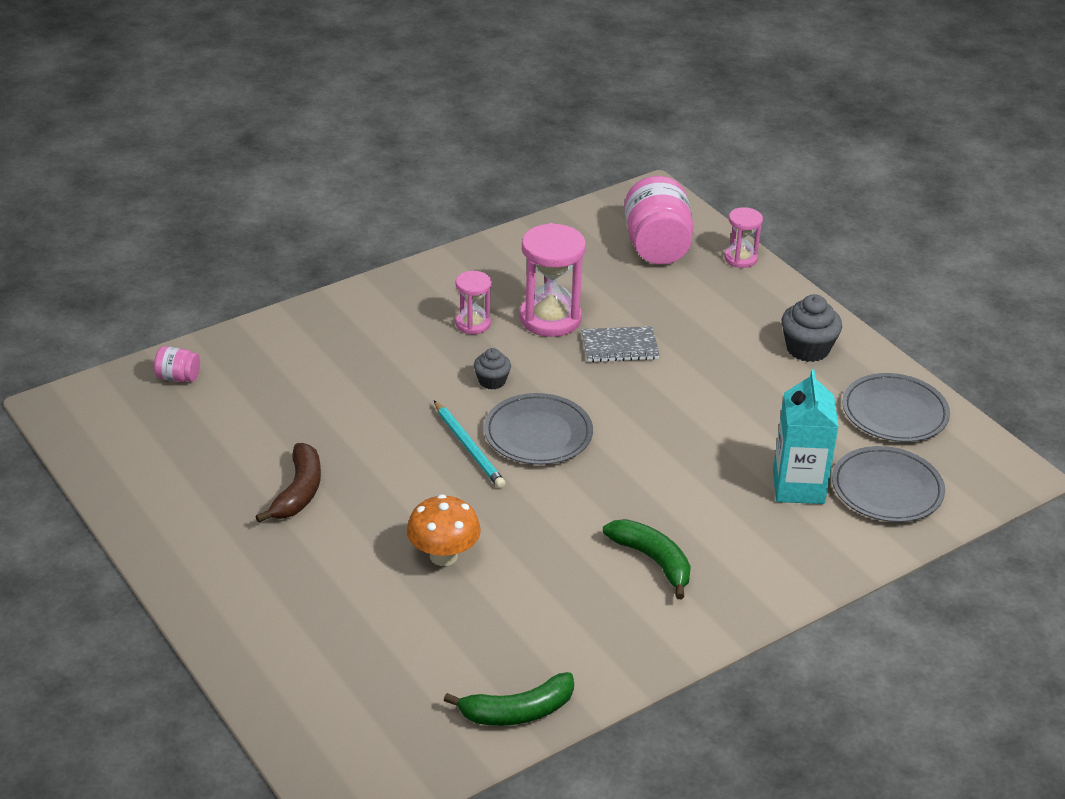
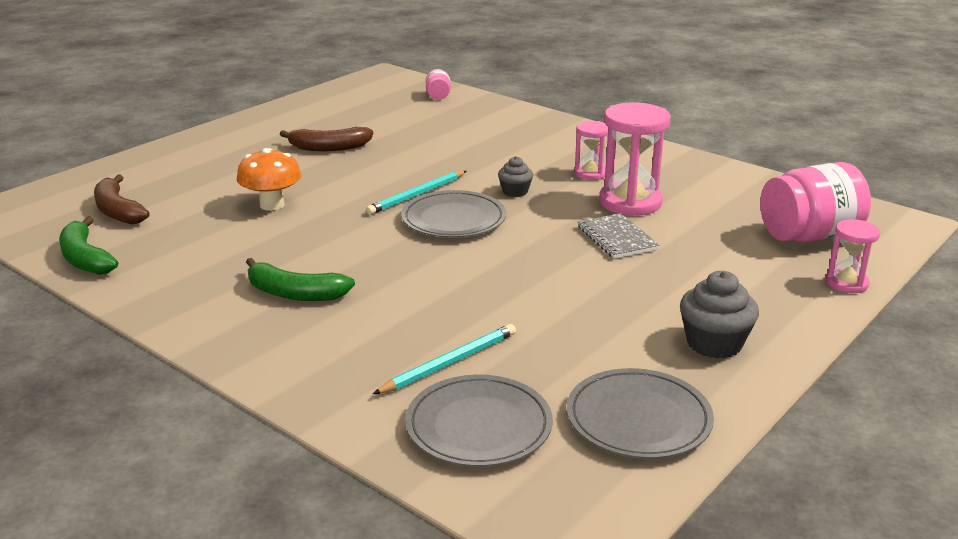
camera: 75 degrees right, 10 degrees down
(400, 684) = (117, 211): none -> brown banana
(653, 561) = (295, 293): green banana -> green banana turned 75 degrees clockwise
(798, 487) = (449, 363): turquoise carton -> turquoise pencil

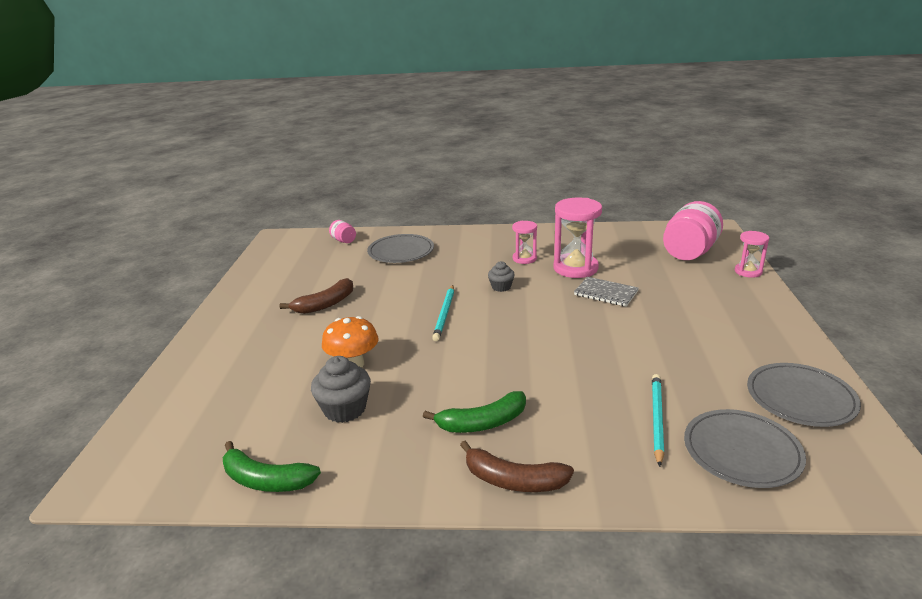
camera: 35 degrees left, 0 degrees up
(117, 211) = (228, 425): brown banana -> brown banana (513, 480)
(453, 219) = (496, 321): grey plate -> grey plate (401, 252)
(714, 343) = (754, 334): grey cupcake -> grey cupcake (345, 409)

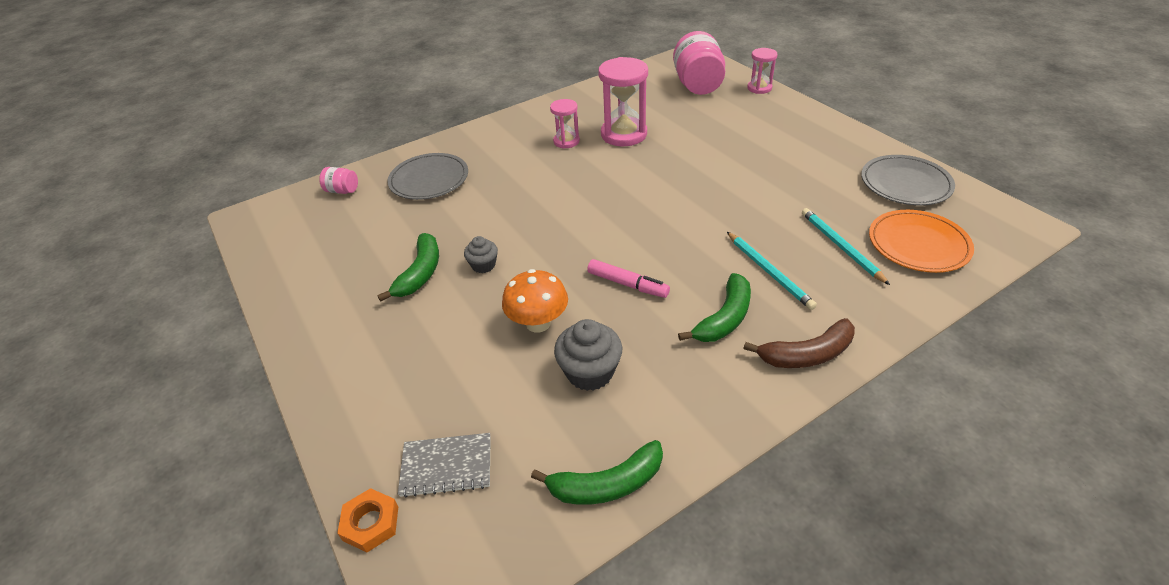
camera: 35 degrees left, 15 degrees up
(130, 424) = (371, 523): none -> orange nut
(325, 304) = (420, 273): brown banana -> green banana
(443, 367) = (627, 284): none -> pink marker
(444, 314) = (562, 230): turquoise pencil -> turquoise pencil (769, 271)
(501, 287) = (580, 179): grey cupcake -> grey cupcake (483, 265)
(606, 293) = (677, 149): grey notebook -> grey notebook (446, 466)
(742, 451) = (918, 244): grey plate -> orange plate

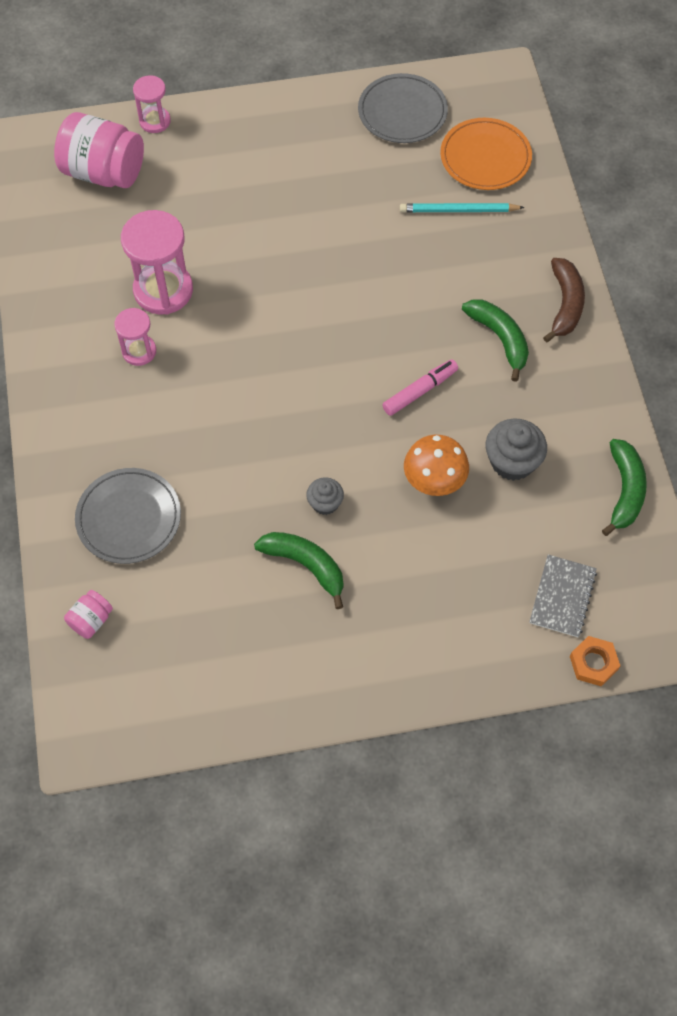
camera: 70 degrees left, 20 degrees up
(769, 271) = (461, 278): turquoise pencil -> none

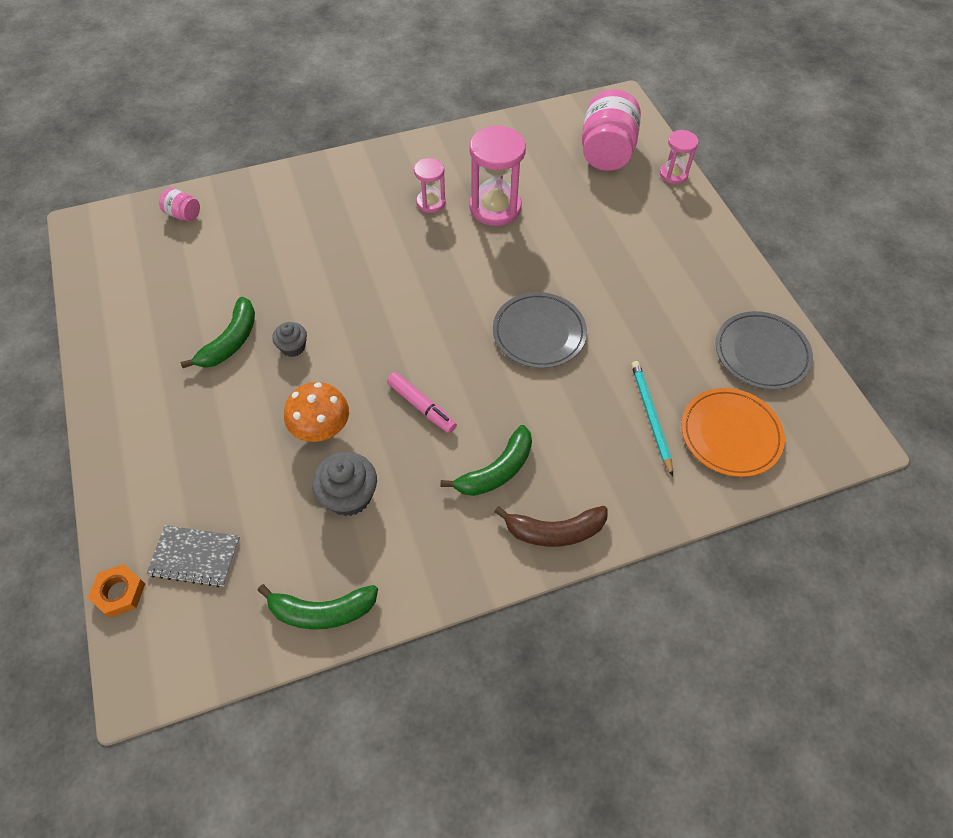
camera: 80 degrees right, 5 degrees down
(129, 518) = (273, 221): grey plate -> grey plate (539, 333)

